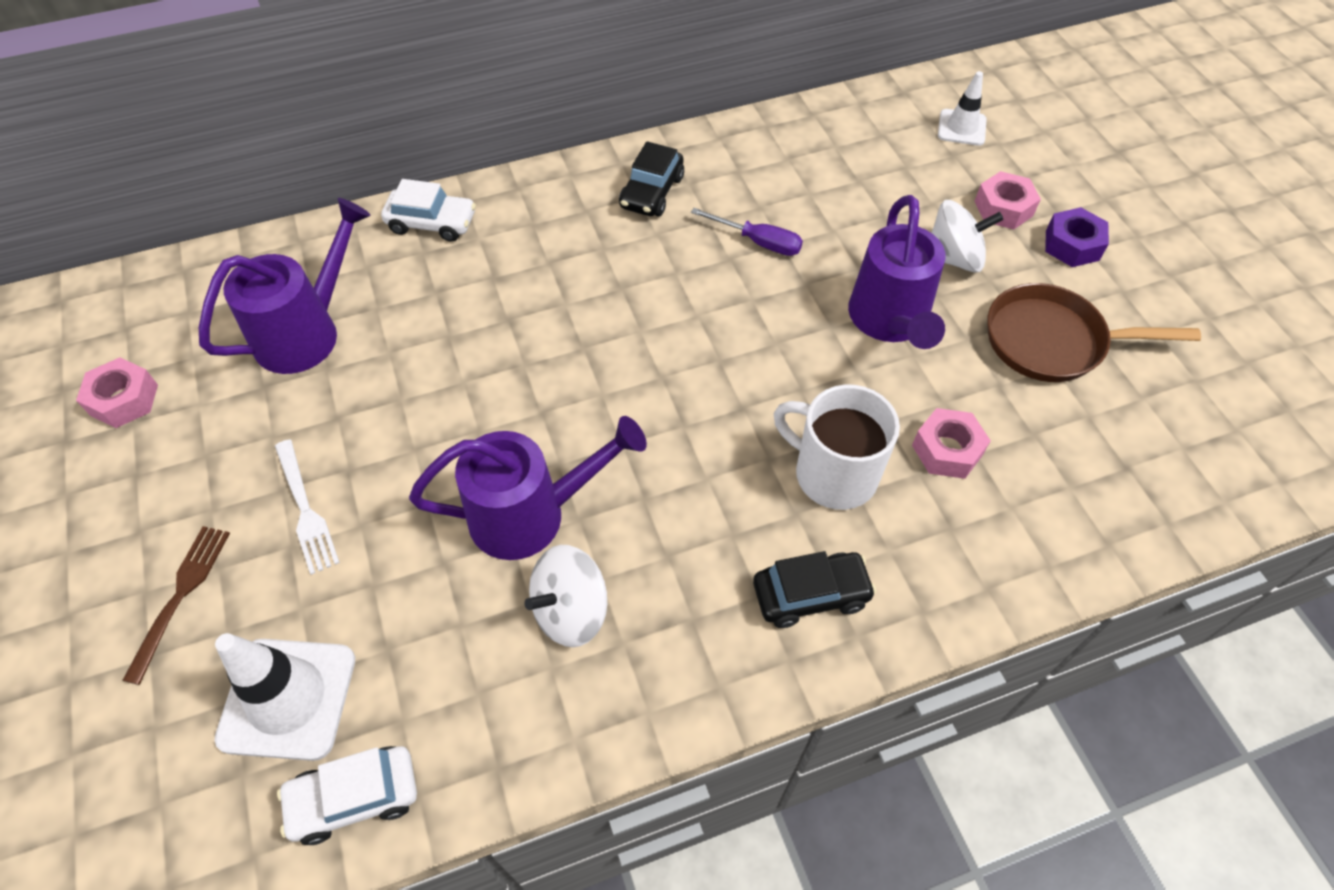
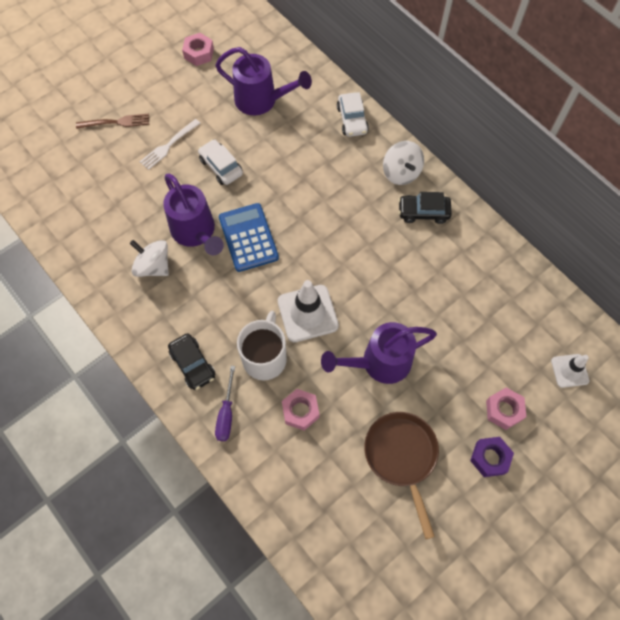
camera: 70 degrees right, 10 degrees up
(288, 698) = (85, 180): white traffic cone -> white traffic cone (307, 313)
(354, 798) = (53, 220): white car -> white car (221, 166)
(584, 432) = (248, 237): none -> blue calculator
(758, 242) = (410, 278): purple screwdriver -> purple screwdriver (226, 414)
(953, 258) = (445, 388): white spinning top -> white spinning top (401, 173)

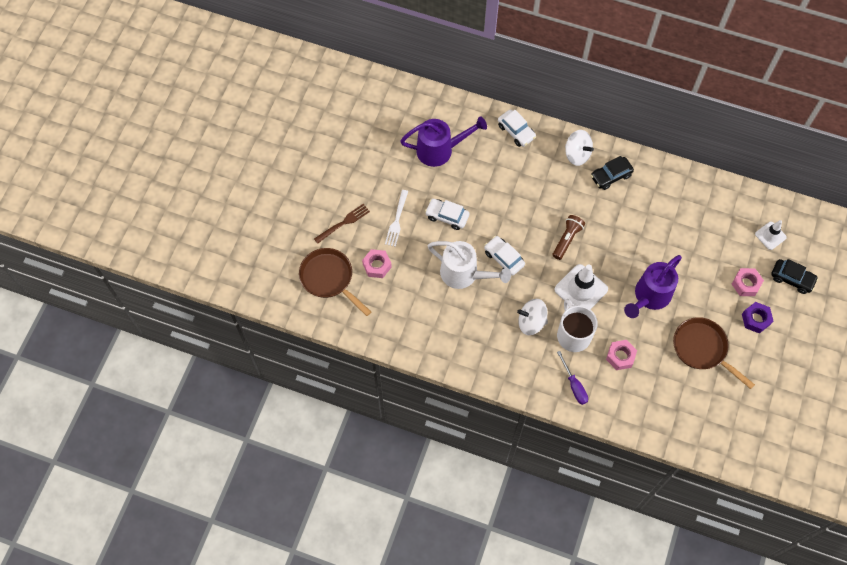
camera: 30 degrees left, 0 degrees up
(61, 167) = (329, 278): none -> brown pan
(153, 266) = (452, 314): white spinning top -> white spinning top (531, 322)
(193, 364) = (529, 366): black car -> black car (792, 279)
(196, 232) = (464, 274): purple watering can -> white watering can
(199, 53) = (365, 136): pink nut -> pink nut (377, 265)
(248, 237) = (504, 258): blue calculator -> white car
(329, 253) = (567, 239): none -> brown flashlight

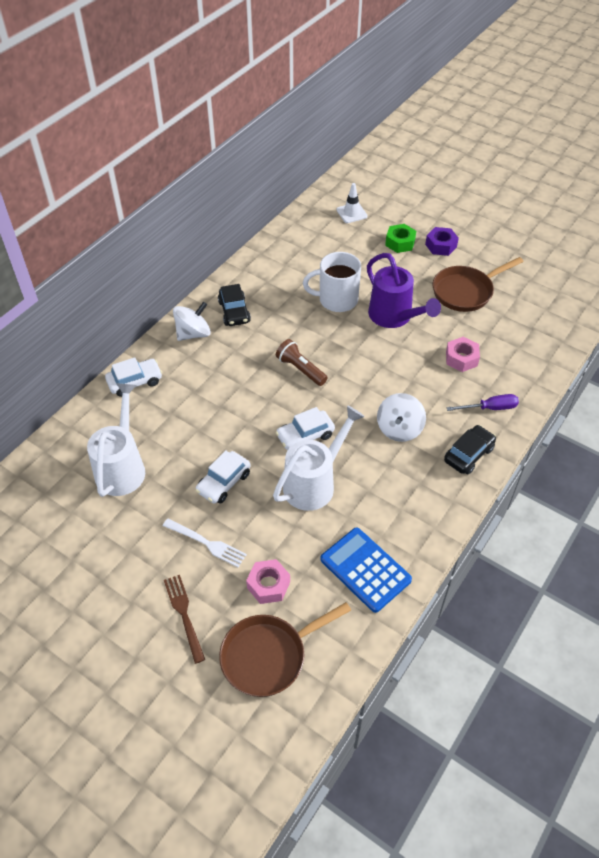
camera: 75 degrees left, 15 degrees down
(404, 322) = (365, 570): none -> blue calculator
(440, 150) = (122, 467): purple watering can -> white watering can
(573, 335) = (425, 393): white mug -> white mug (336, 300)
(581, 289) = (369, 372): white traffic cone -> none
(746, 284) = (400, 243): pink nut -> green nut
(792, 279) = (403, 211): black car -> black car (468, 454)

